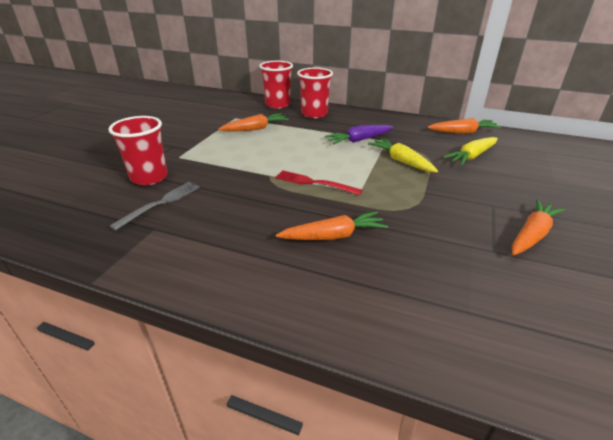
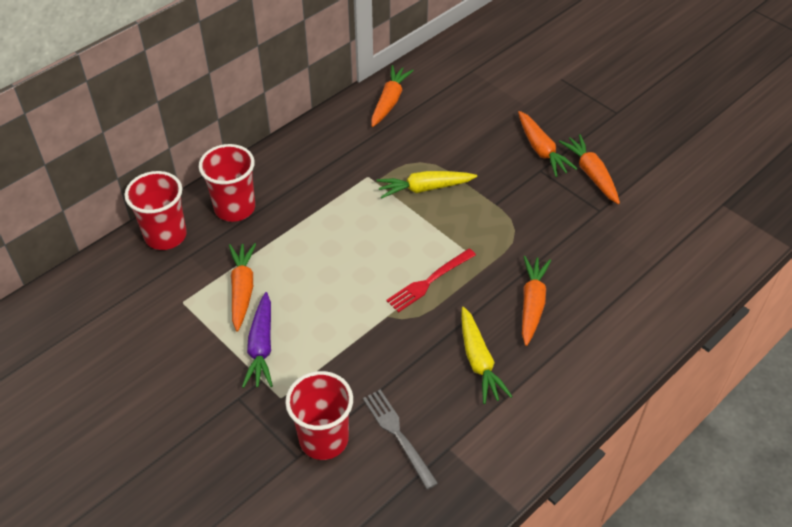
camera: 65 degrees left, 15 degrees up
(359, 140) = (350, 199): purple carrot -> purple carrot (261, 346)
(472, 156) = (448, 129): yellow carrot -> yellow carrot (478, 361)
(517, 200) = (541, 150): none -> orange carrot

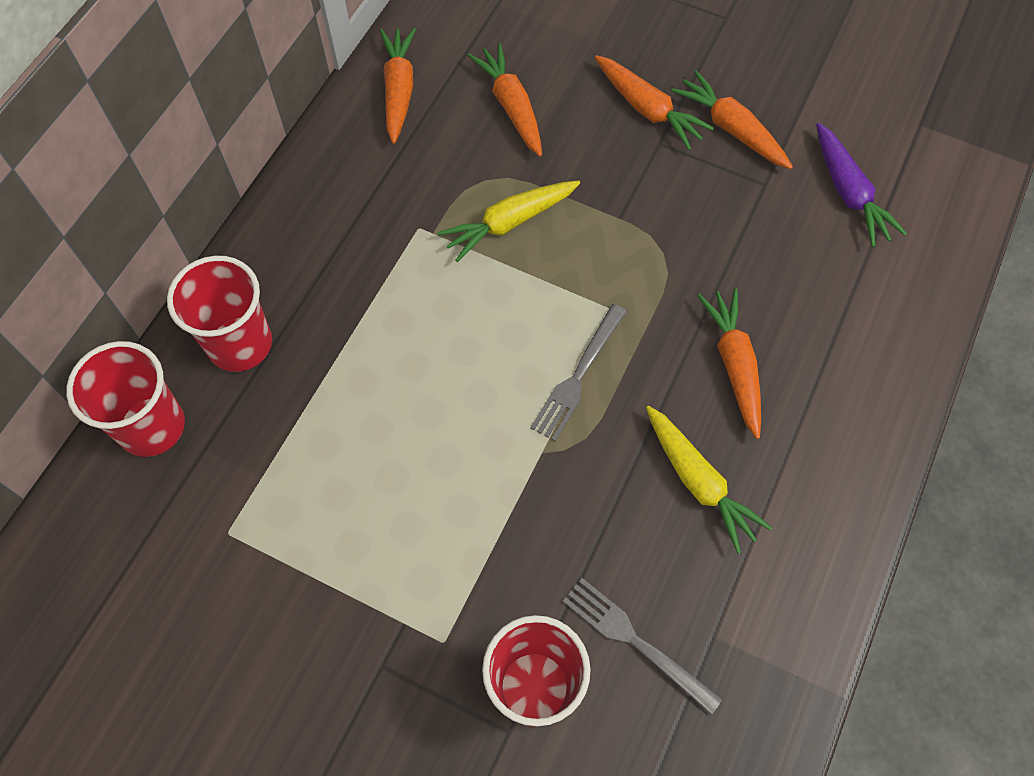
camera: 20 degrees left, 15 degrees up
(242, 290) = (311, 481): orange carrot -> orange carrot (511, 107)
(261, 346) = (379, 567): purple carrot -> purple carrot (848, 192)
(428, 282) = (577, 377): red fork -> grey fork

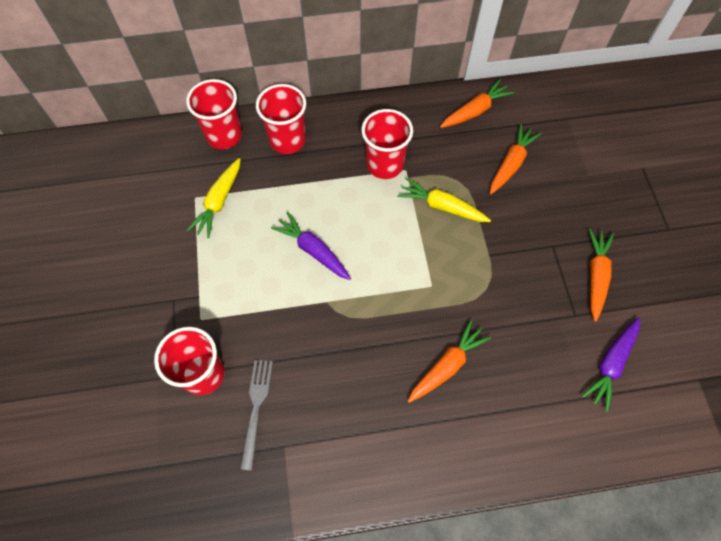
camera: 55 degrees right, 0 degrees up
(389, 247) = (385, 165): none -> red cup
(451, 421) = (313, 251): none -> purple carrot
(577, 377) = (380, 292): grey fork -> none
(647, 109) = (569, 227): orange carrot -> none
(698, 481) = (364, 387): yellow carrot -> yellow carrot (219, 201)

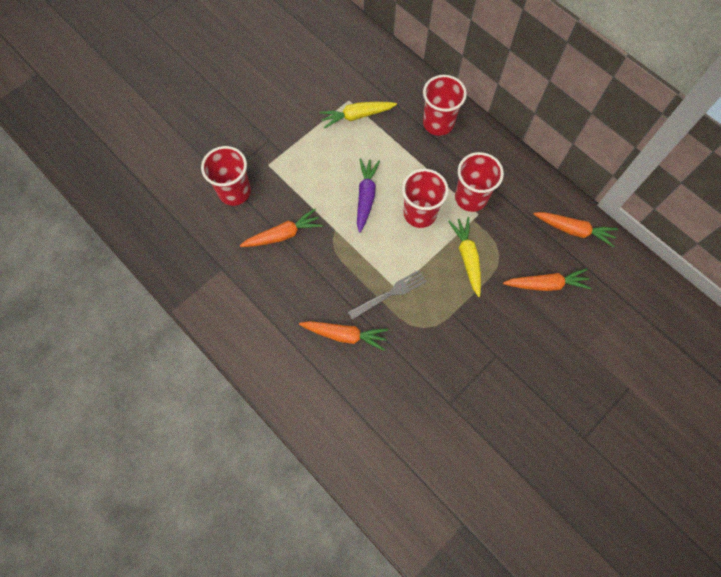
camera: 55 degrees right, 5 degrees up
(224, 136) = (409, 83): red cup -> red cup (420, 213)
(256, 407) = (235, 236): grey fork -> grey fork (390, 293)
(596, 276) = (494, 401): orange carrot -> orange carrot (283, 235)
(611, 364) = (428, 450): purple carrot -> none

